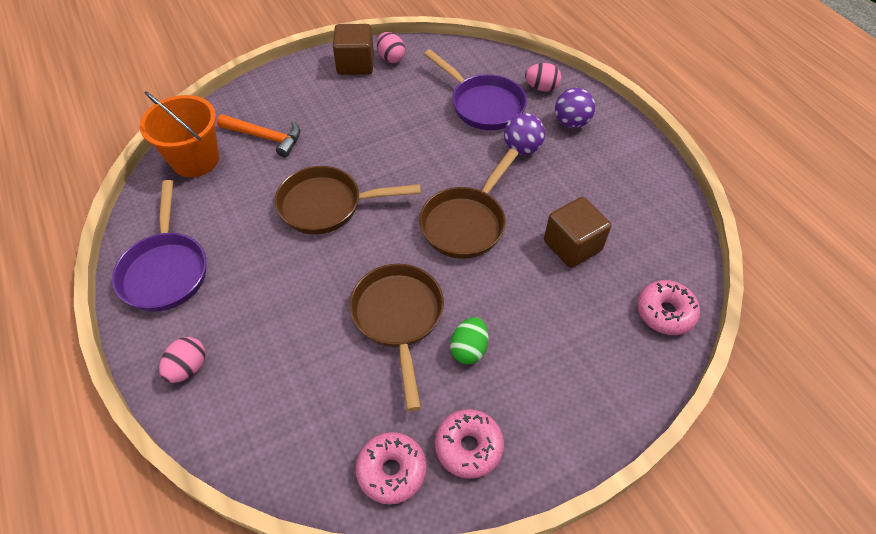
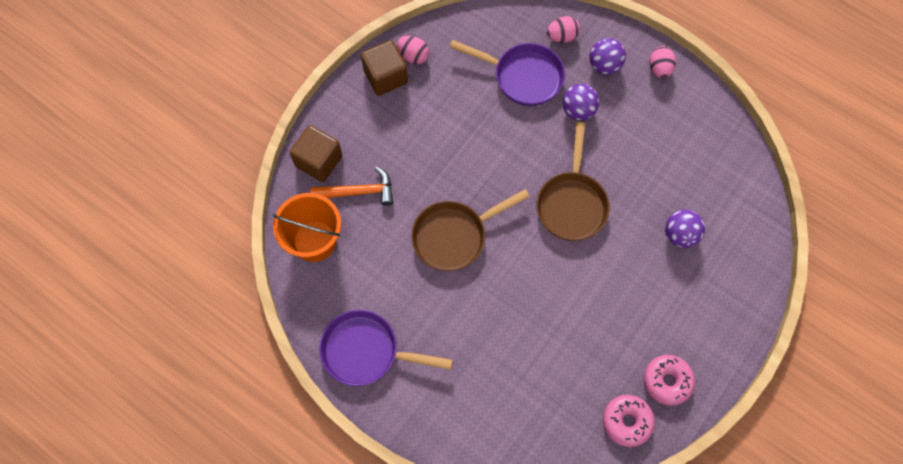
camera: 25 degrees left, 15 degrees up
(166, 270) = (366, 351): purple pan -> purple pan turned 135 degrees clockwise
(188, 368) = (441, 418): pink egg -> pink egg (659, 69)
(398, 318) = (567, 309): brown pan -> none
(469, 349) = (630, 310): green egg -> none
(571, 298) = (680, 235): none -> purple ball
(572, 246) = (660, 188): brown cube -> brown cube (319, 161)
(665, 312) = (749, 217): pink donut -> none

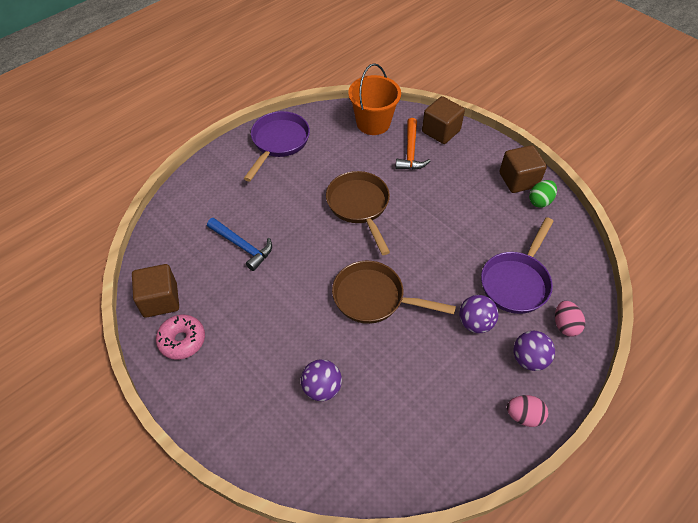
camera: 100 degrees right, 15 degrees down
(413, 56) = (540, 201): pink egg -> green egg
(537, 352) = (242, 246): none -> blue hammer
(626, 421) = (160, 300): pink donut -> brown cube

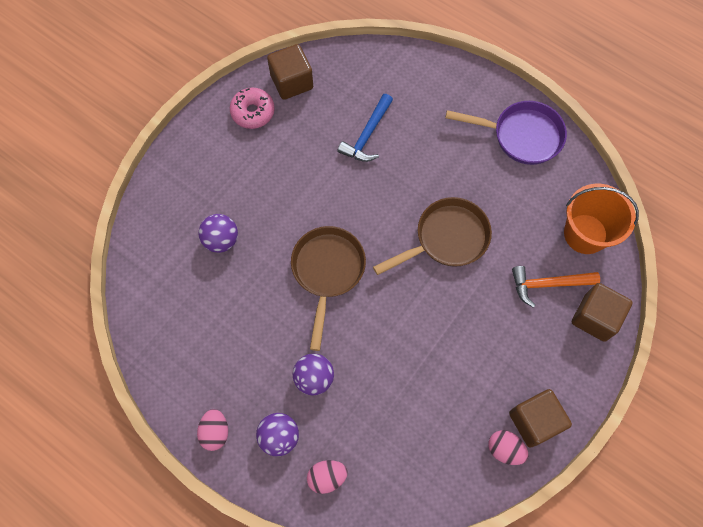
camera: 80 degrees right, 15 degrees up
(516, 282) = (375, 421): purple pan -> none
(540, 201) = (505, 449): green egg -> pink egg

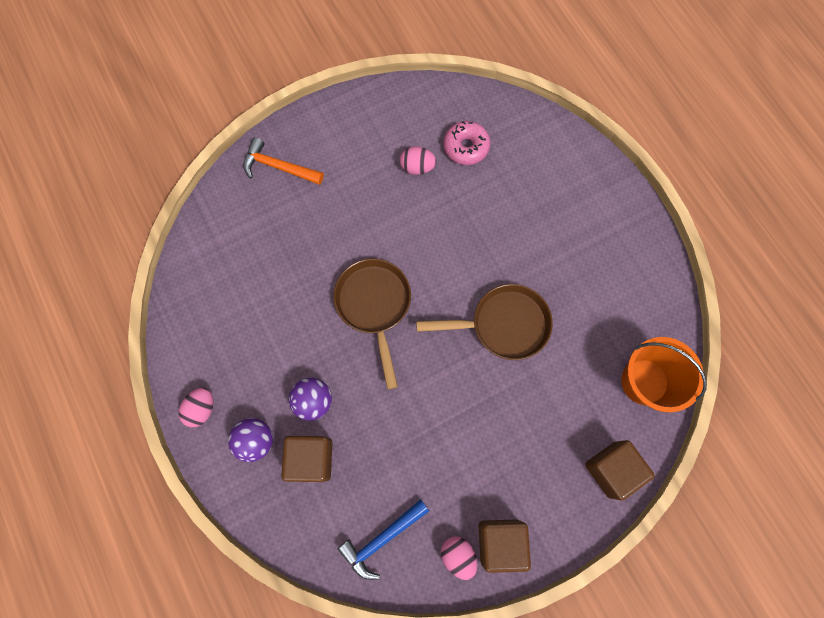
camera: 25 degrees right, 5 degrees up
(221, 240) = (292, 232): purple ball -> none
(253, 112) = (379, 121): pink donut -> pink donut (466, 147)
(292, 82) = (430, 107): brown cube -> brown cube (311, 459)
(327, 272) = (374, 306): brown pan -> brown pan turned 45 degrees counterclockwise
(327, 477) = (280, 499): pink egg -> pink egg (417, 167)
(367, 135) = (477, 189): blue hammer -> blue hammer (382, 539)
(521, 136) = (629, 255): purple pan -> none
(548, 284) = (581, 415): orange hammer -> orange hammer (279, 167)

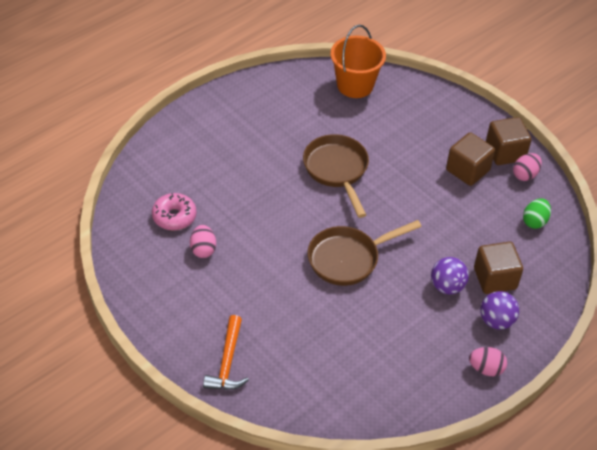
camera: 105 degrees left, 25 degrees down
(382, 539) = (534, 221): blue hammer -> green egg
(612, 469) = (427, 98): brown cube -> brown cube (467, 170)

